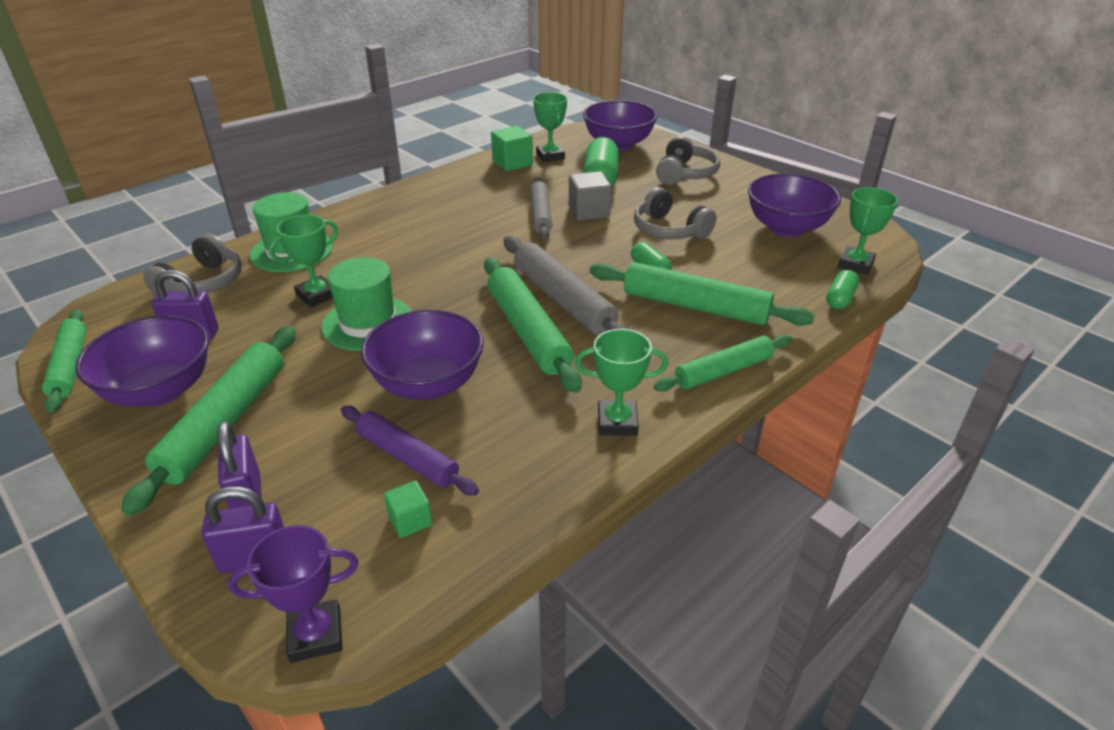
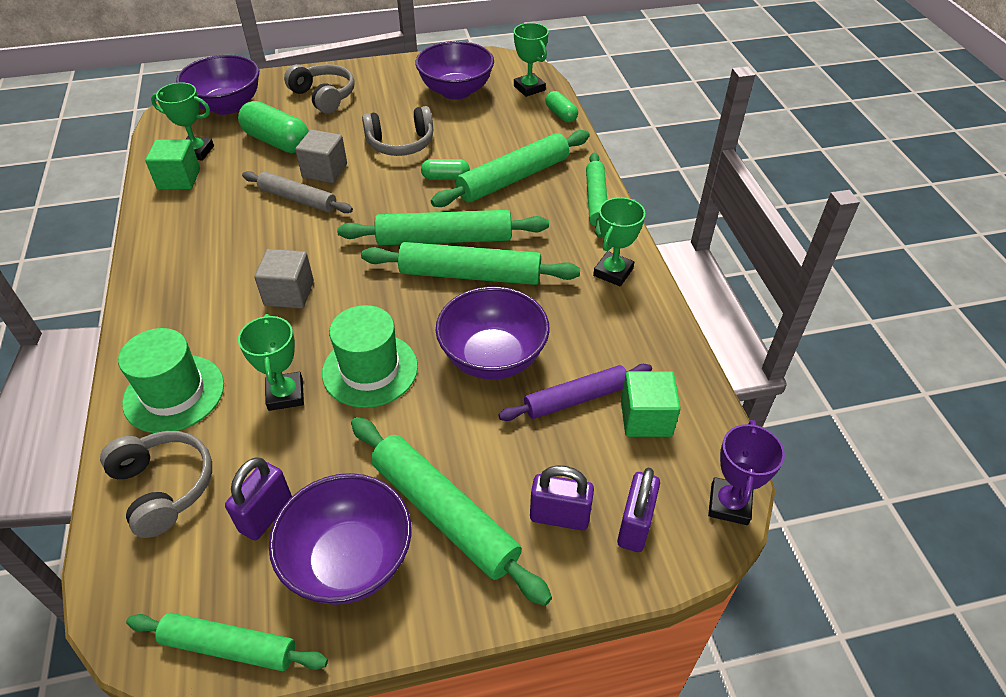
camera: 60 degrees left, 10 degrees up
(410, 520) = (646, 418): green cube -> green cube, size x1.65
(427, 254) = (289, 293): none -> grey cube
(563, 300) = (444, 239): grey rolling pin -> green rolling pin

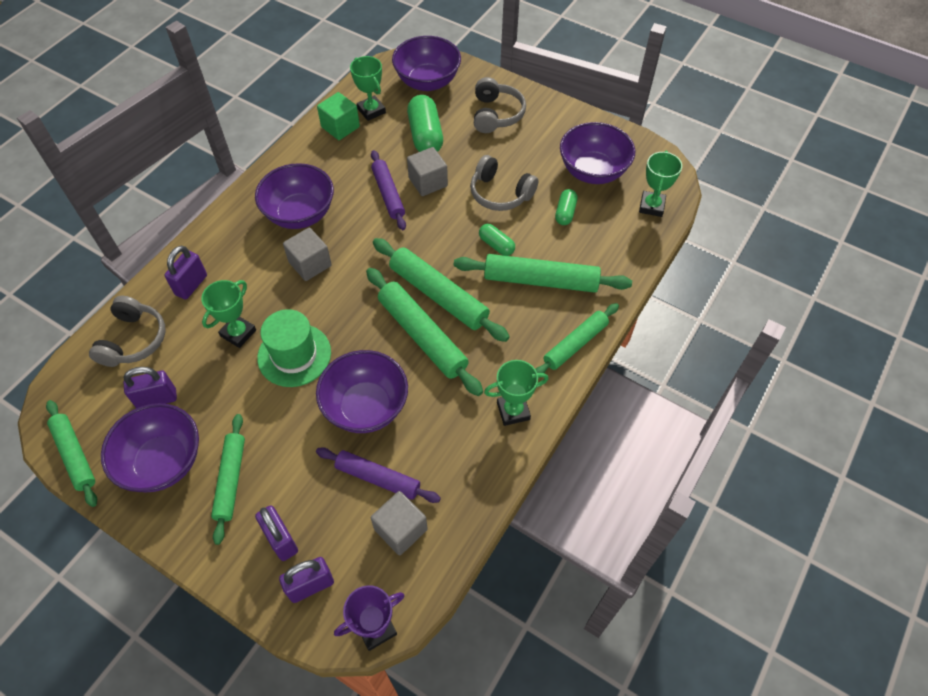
camera: 45 degrees right, 10 degrees up
(174, 393) = (191, 285): green hat -> purple padlock
(225, 264) = (300, 214): none -> purple bowl
(298, 199) = (388, 194): grey rolling pin -> purple rolling pin
(444, 514) = (231, 480): green rolling pin -> green rolling pin, size x0.66
(561, 114) = (645, 248): green capsule -> green capsule (565, 213)
(646, 418) = (400, 529): green cube -> grey cube

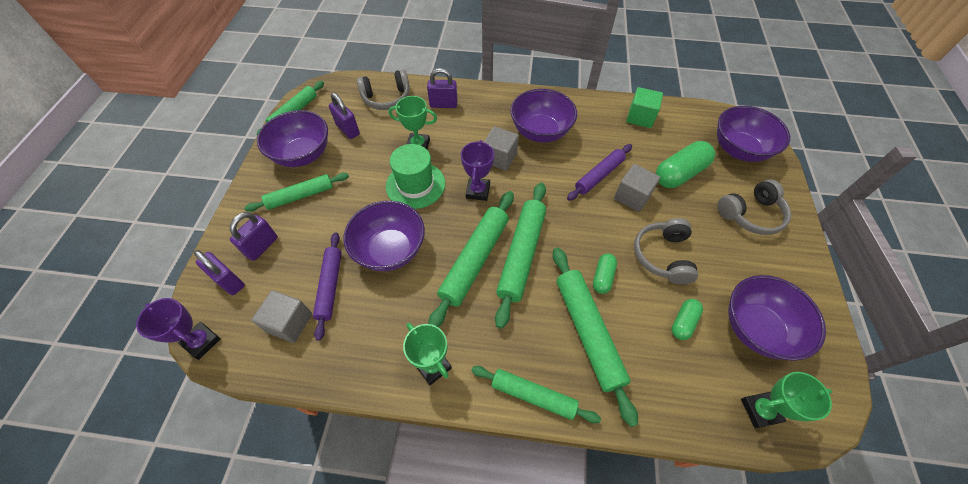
camera: 65 degrees right, 0 degrees up
(341, 301) = (478, 191): none -> purple trophy
(371, 111) = (673, 128): green trophy -> none
(565, 213) = (683, 322): green capsule -> green capsule turned 45 degrees counterclockwise

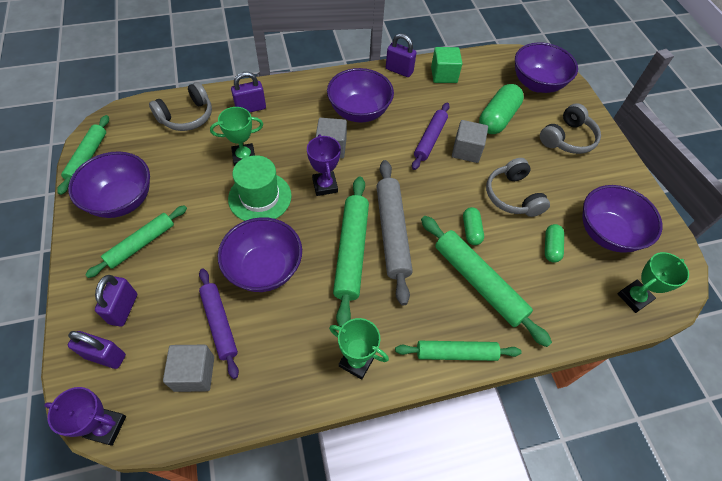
camera: 25 degrees left, 0 degrees up
(348, 130) = (160, 160): purple padlock -> purple padlock (399, 70)
(521, 254) = (392, 233): green rolling pin -> grey rolling pin

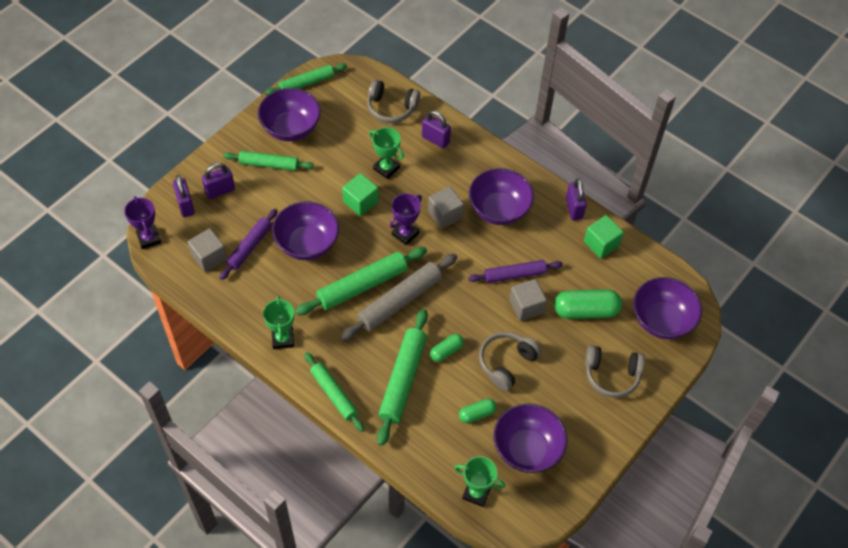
camera: 55 degrees right, 0 degrees up
(260, 197) = (360, 202): green hat -> green cube

